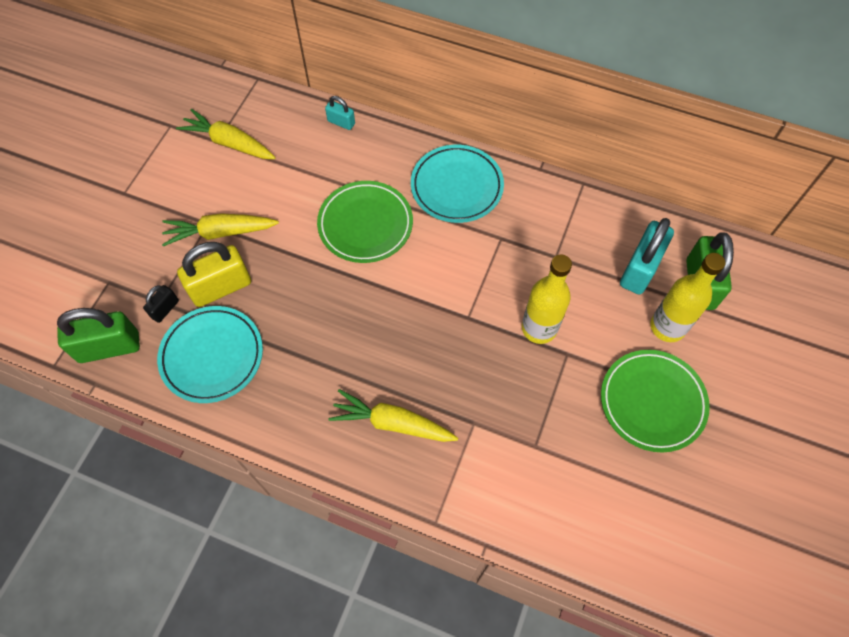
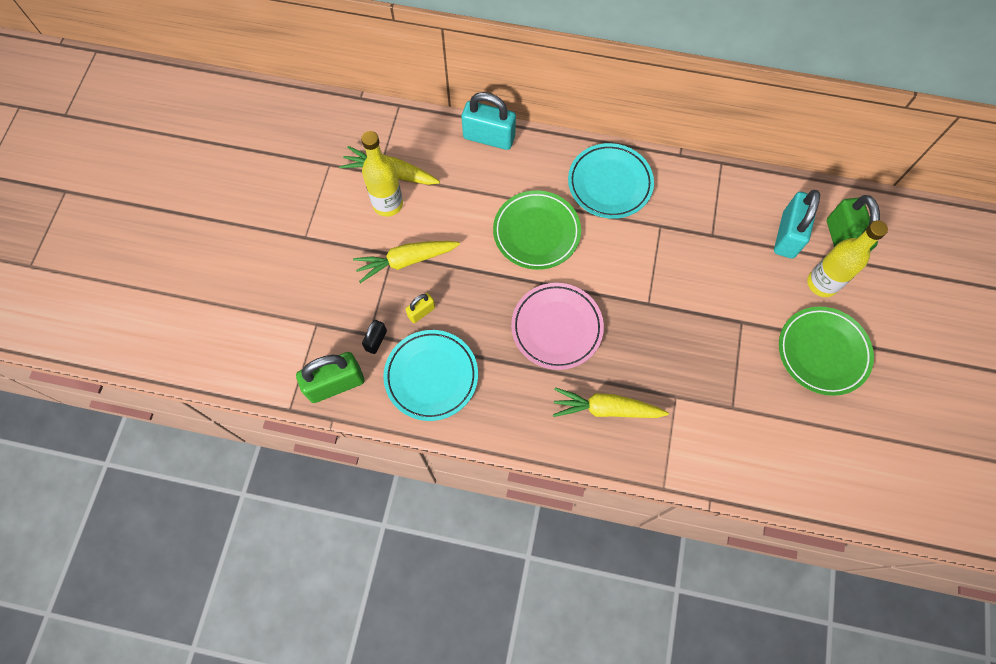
camera: 10 degrees left, 5 degrees up
(221, 287) = (421, 312): yellow padlock -> yellow padlock, size x0.51
(341, 122) = (489, 137): turquoise padlock -> turquoise padlock, size x1.95
(361, 327) = (556, 327): none -> pink plate
(539, 328) = (712, 303): yellow bottle -> yellow bottle (388, 204)

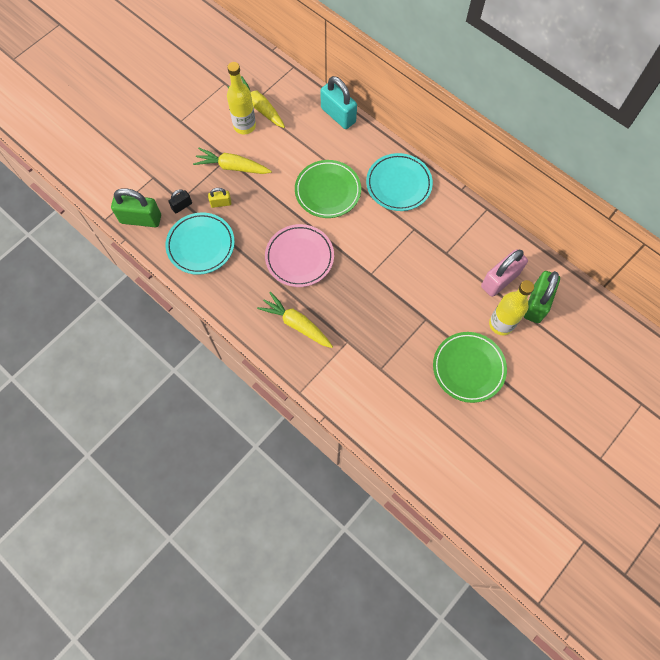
camera: 30 degrees right, 0 degrees up
(788, 235) = (500, 280): turquoise padlock -> pink padlock

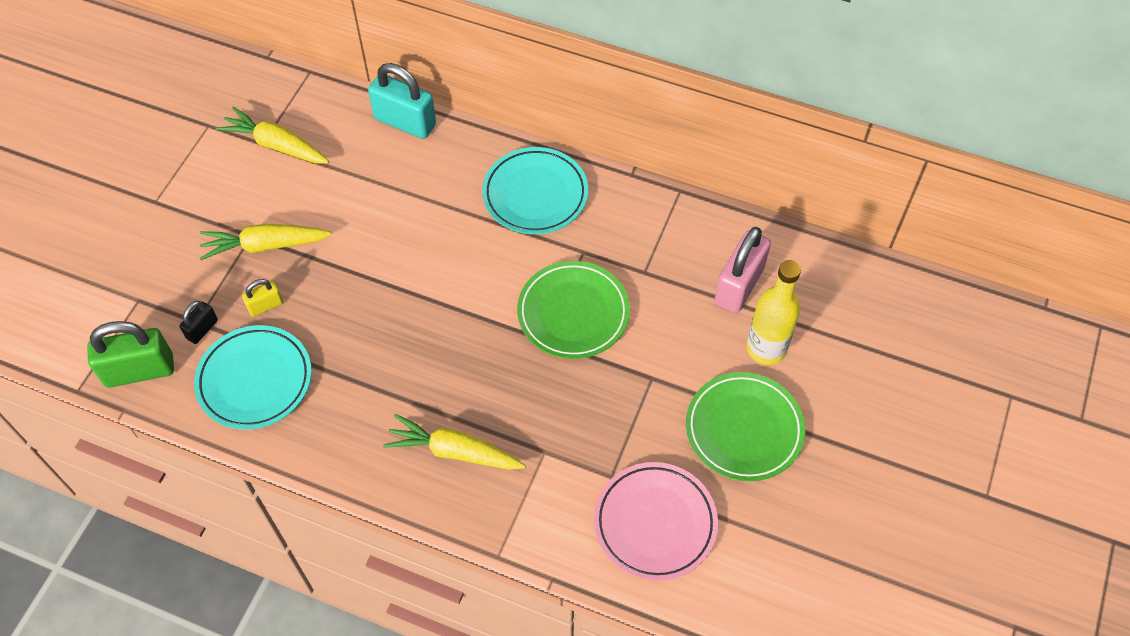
camera: 20 degrees left, 10 degrees down
(244, 126) = (263, 179): yellow bottle -> none
(299, 257) = (422, 349): pink plate -> pink plate (655, 523)
(328, 191) = (430, 236): green plate -> green plate (573, 313)
(536, 303) = (805, 302): green padlock -> none

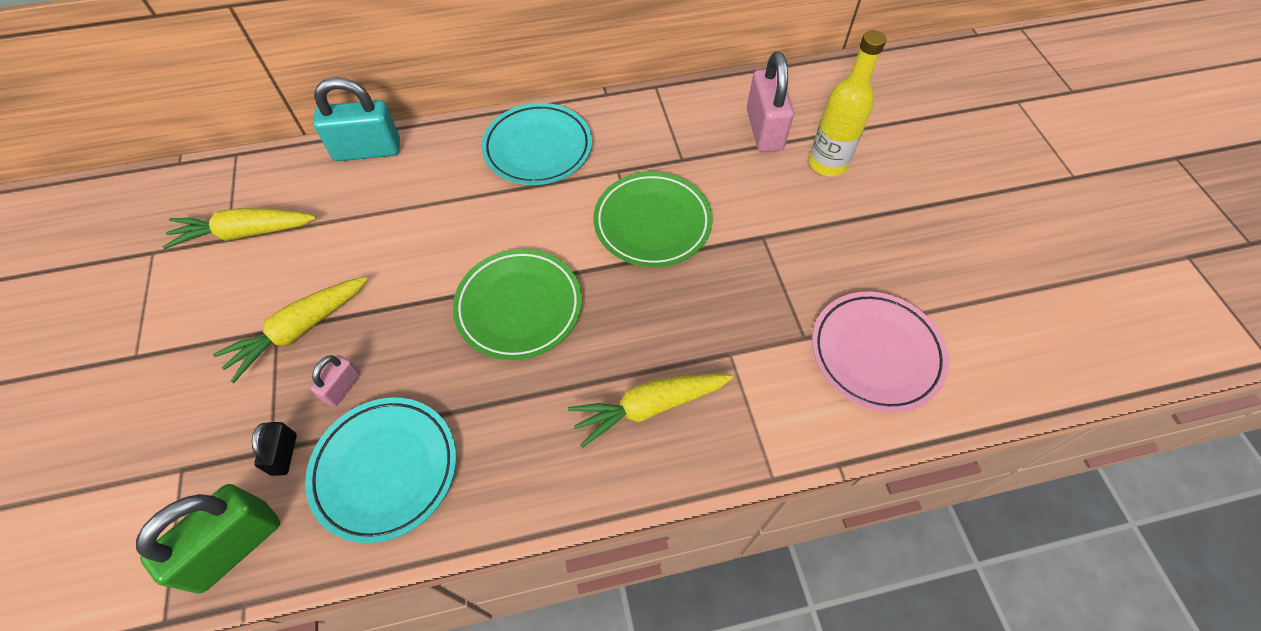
camera: 35 degrees left, 0 degrees up
(265, 305) = (342, 387): yellow padlock -> pink padlock
(744, 429) = (869, 233): green plate -> green plate (519, 307)

